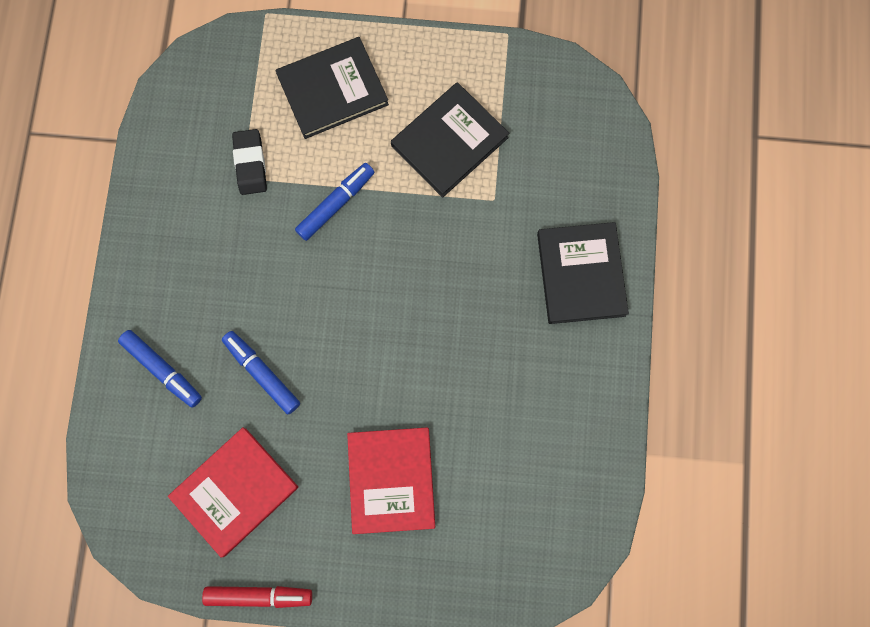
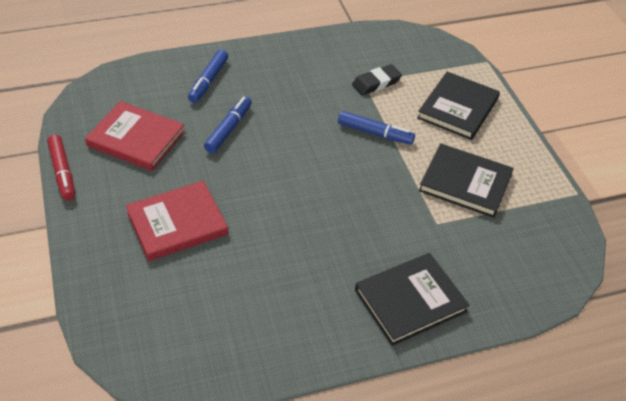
camera: 65 degrees right, 30 degrees down
(332, 90) = (458, 108): black book -> black book turned 75 degrees clockwise

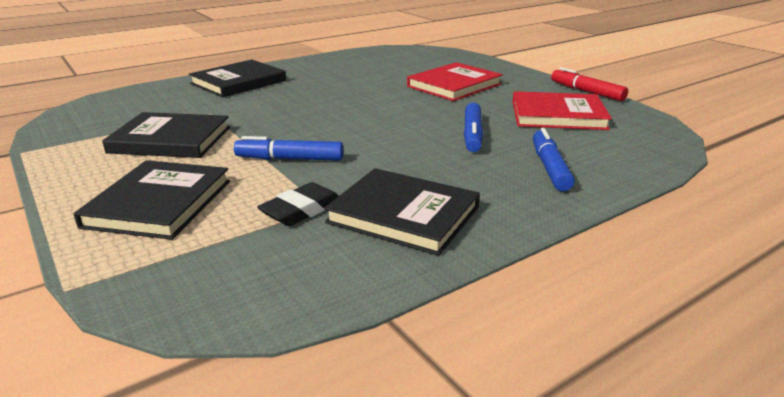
camera: 165 degrees right, 20 degrees down
(322, 66) = (403, 214): none -> black book

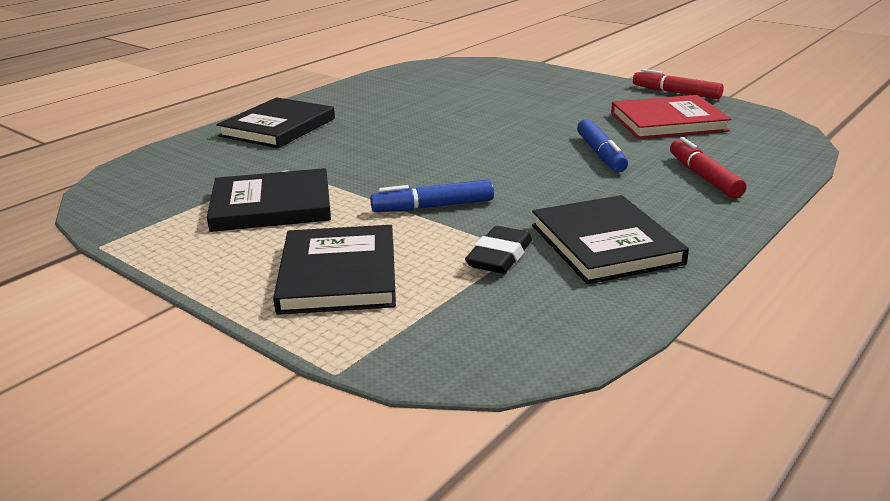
camera: 15 degrees left, 0 degrees up
(403, 214) = (605, 244): black book -> black book turned 60 degrees clockwise
(454, 85) = (533, 102): red book -> none
(550, 167) = (704, 177): blue marker -> red marker

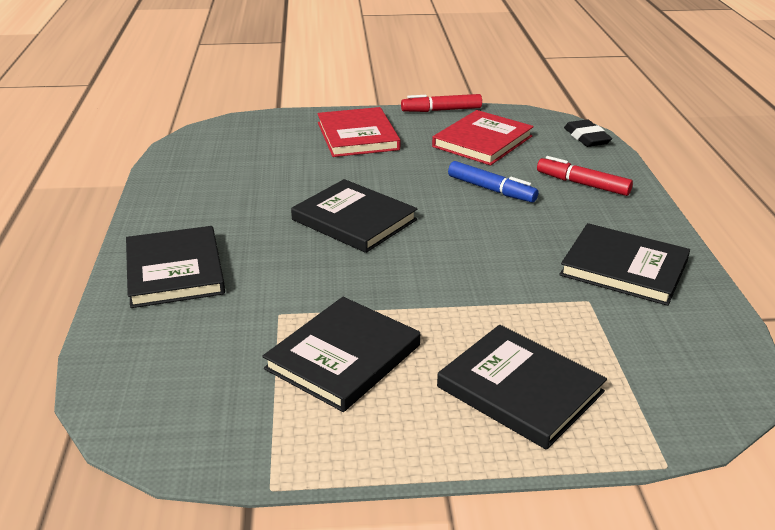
camera: 45 degrees left, 5 degrees up
(433, 207) = (468, 292): blue marker -> none
(445, 138) = (354, 220): none -> black book
(499, 256) = (586, 312): black eraser -> black eraser (586, 137)
(561, 91) = (358, 136): none -> red book

